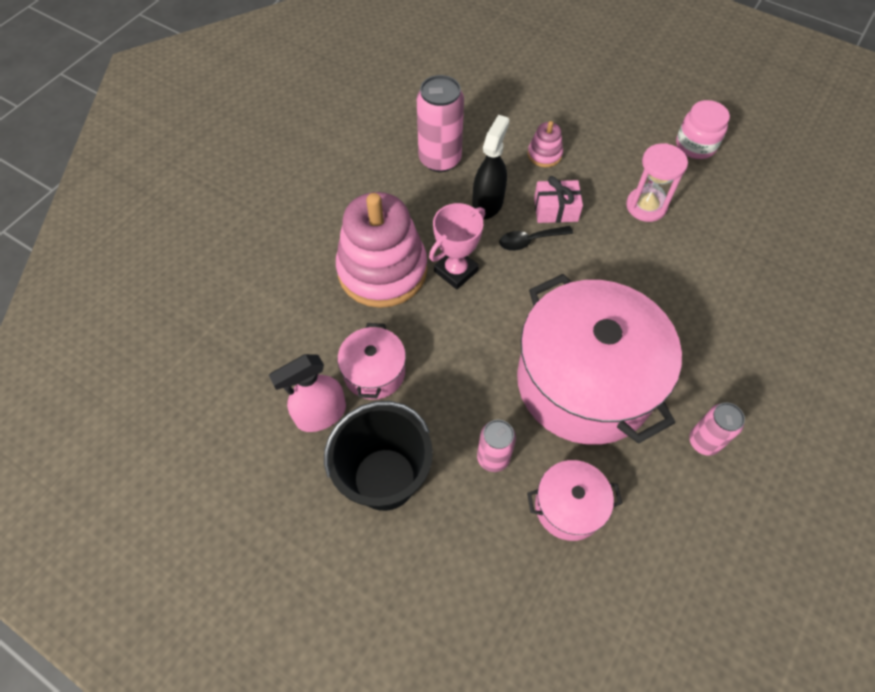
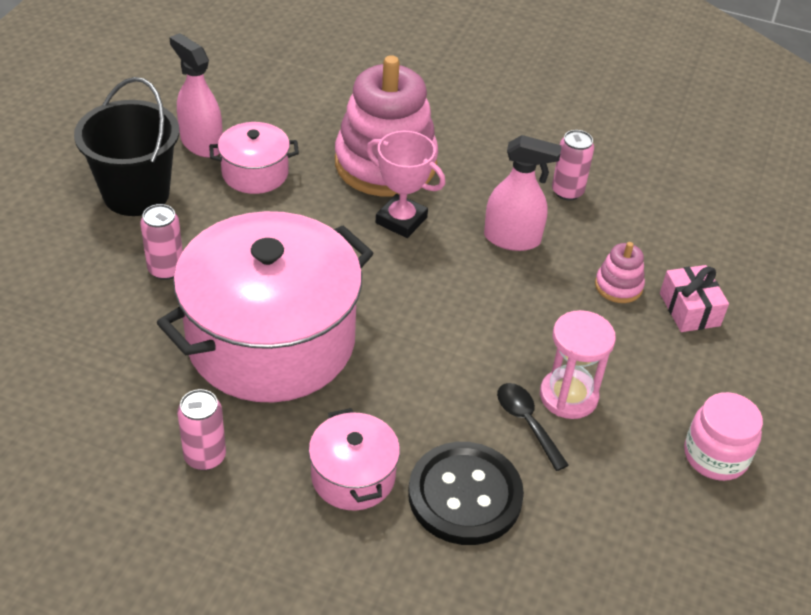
camera: 75 degrees right, 15 degrees down
(440, 159) = (567, 191): pink can -> pink can, size x0.60
(488, 204) = (512, 239): black spray bottle -> pink spray bottle
(530, 241) = (467, 280): black spoon -> black spoon (527, 423)
(555, 209) = (527, 302): pink gift -> pink gift (689, 309)
(568, 506) = (113, 333): pink pot -> pink pot (353, 476)
(732, 281) = (465, 495): none -> black button

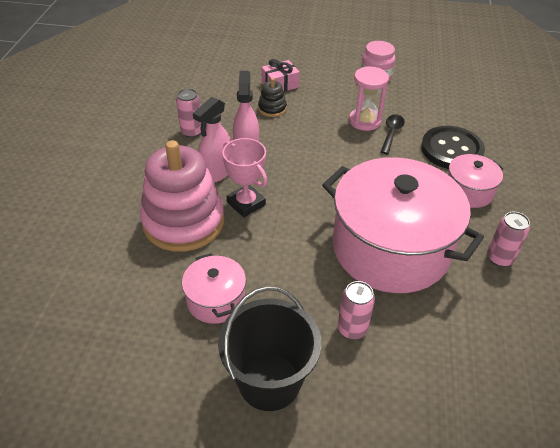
camera: 100 degrees left, 0 degrees up
(201, 144) = (183, 351): pink spray bottle -> pink spray bottle (217, 172)
(401, 220) = (246, 204): pink trophy -> pink trophy turned 60 degrees counterclockwise
(527, 423) = (391, 133): black spoon -> black spoon turned 150 degrees clockwise
(618, 286) = (272, 108): pink stacking toy -> black stacking toy

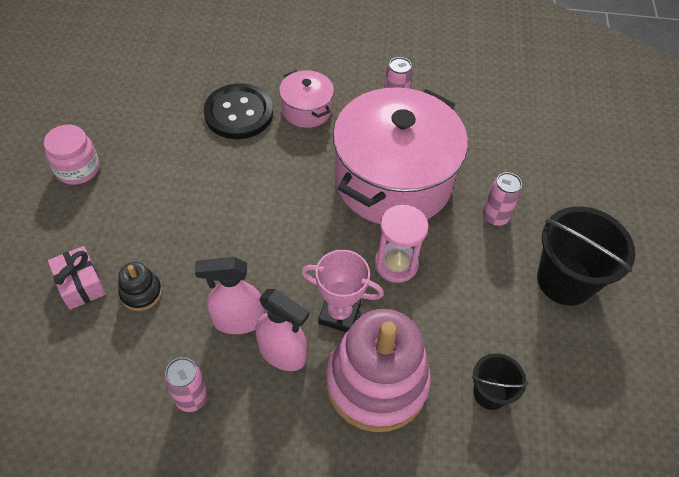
camera: 95 degrees left, 10 degrees up
(158, 294) = (490, 393): none -> black bucket
(216, 300) = (486, 333): pink pot -> none
(246, 204) = (339, 314): pink trophy -> pink trophy turned 60 degrees clockwise
(364, 121) = (179, 187): pink hourglass -> pink hourglass (396, 264)
(391, 133) = (206, 163): black spoon -> none

